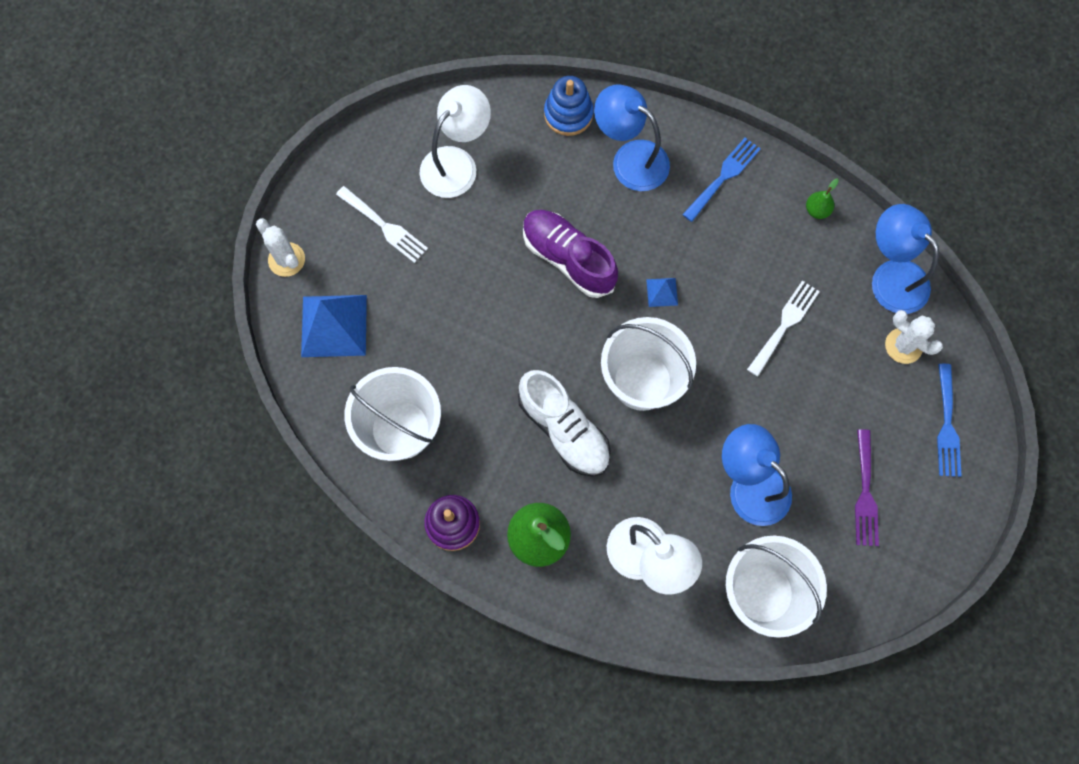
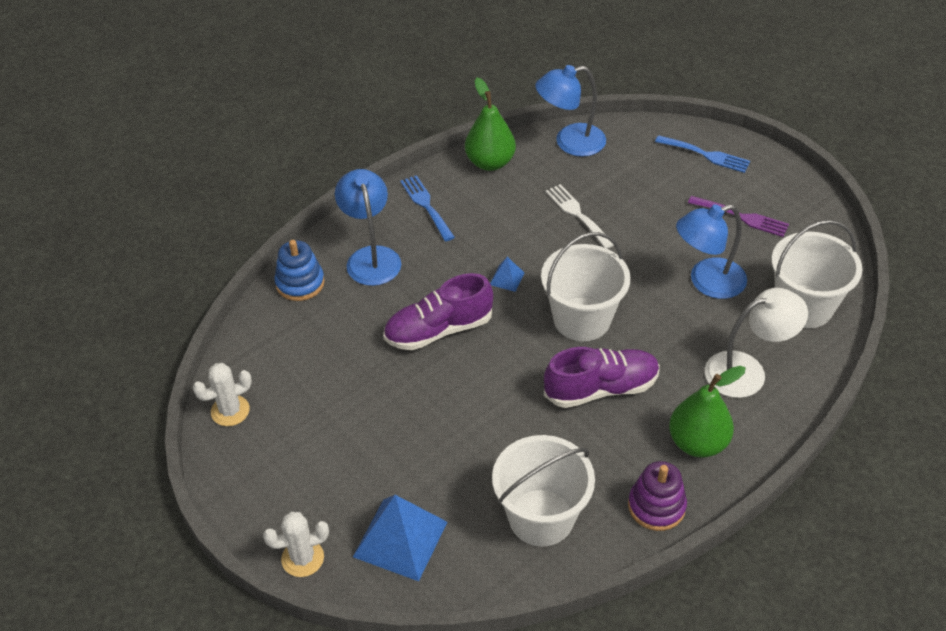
camera: 65 degrees left, 25 degrees down
(384, 226) = (320, 459): white fork -> none
(456, 163) = (292, 379): white lamp -> none
(564, 429) = (601, 388): white shoe -> purple shoe
(630, 159) = (371, 257): blue lamp -> blue lamp turned 105 degrees clockwise
(817, 210) = (490, 162): green pear -> green pear, size x2.08
(903, 346) = (630, 155): white cactus -> white cactus (230, 411)

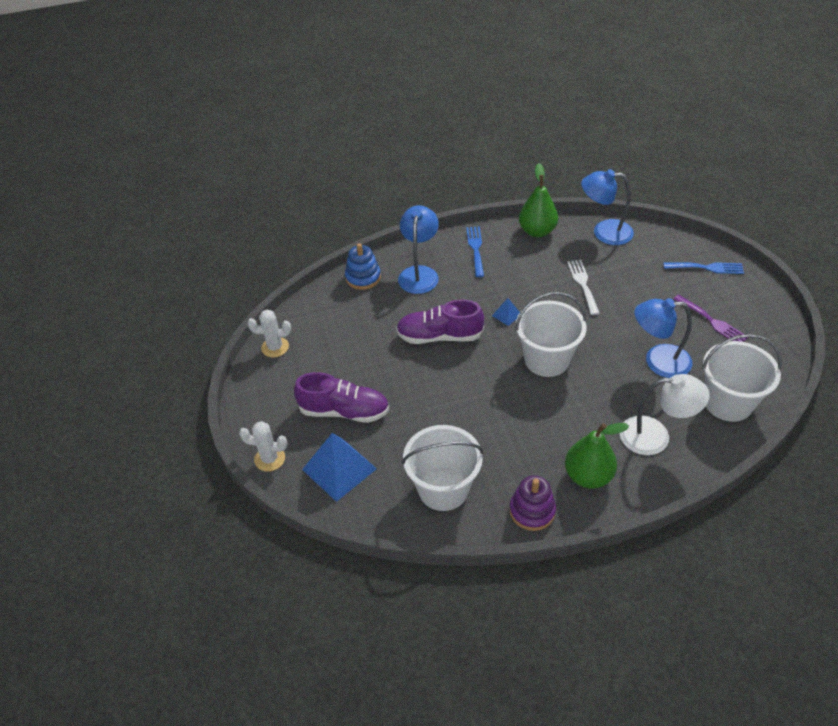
camera: 25 degrees right, 0 degrees up
(601, 388) = (535, 413): purple shoe -> purple shoe (344, 411)
(706, 155) = (707, 268): blue fork -> blue fork turned 45 degrees counterclockwise

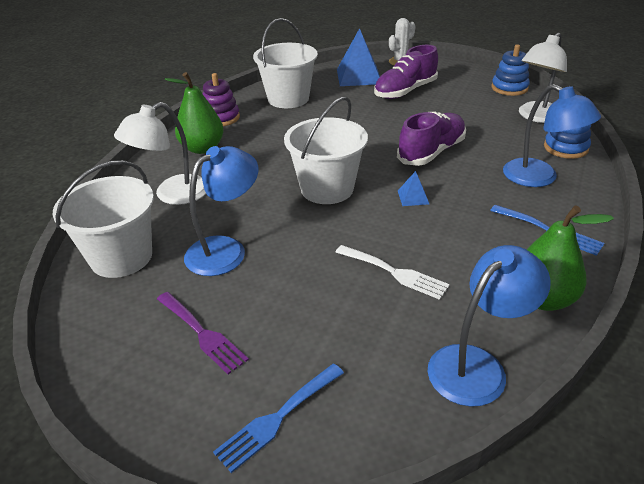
camera: 130 degrees right, 10 degrees down
(275, 347) = (509, 88): white cactus -> blue stacking toy
(322, 309) = (537, 117): none -> white lamp
(712, 321) = (202, 333): purple fork -> purple fork turned 135 degrees counterclockwise

